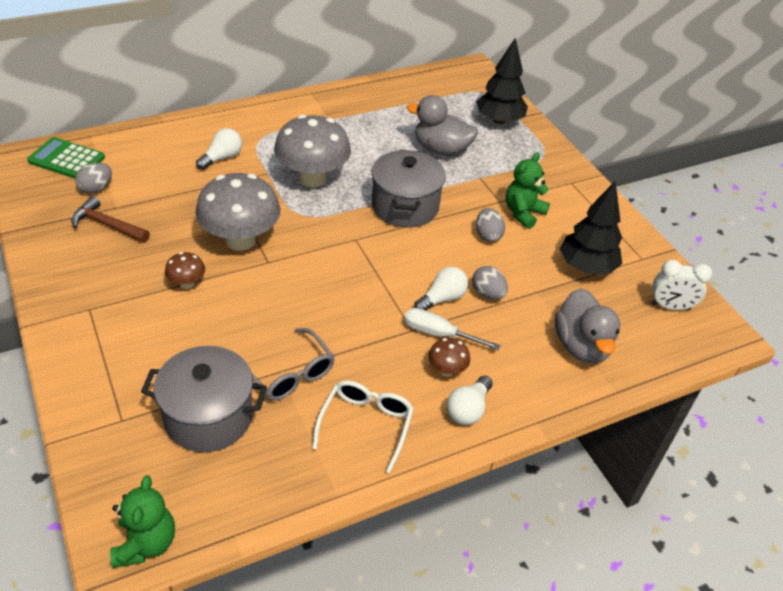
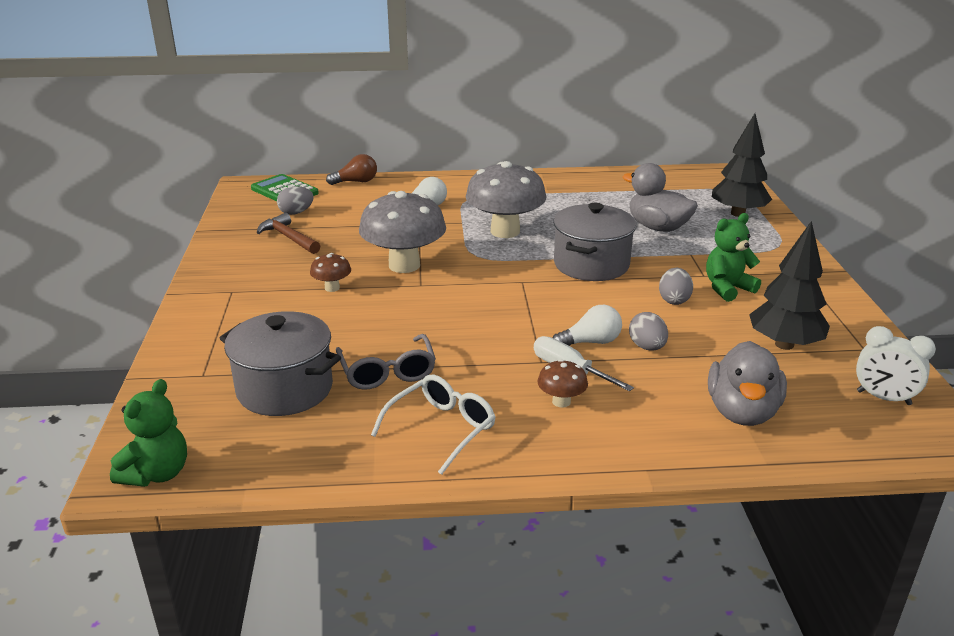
camera: 25 degrees right, 15 degrees down
(135, 134) = (356, 182): none -> brown light bulb
(468, 409) = (567, 440): white light bulb -> none

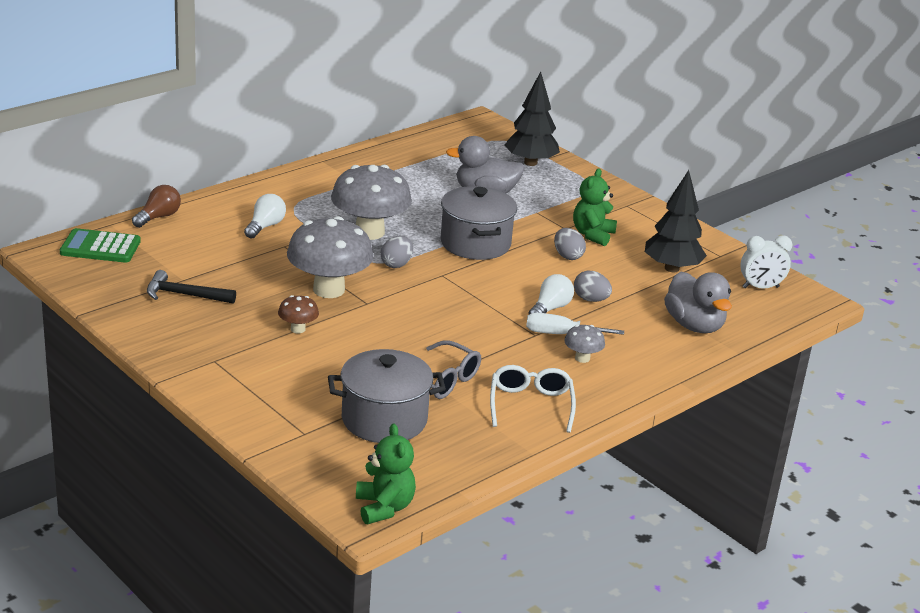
camera: 40 degrees left, 0 degrees up
(288, 238) = (184, 295): brown hammer -> black hammer
(296, 213) = (150, 267): grey egg -> grey egg (396, 264)
(561, 401) = (582, 358): brown mushroom -> grey mushroom

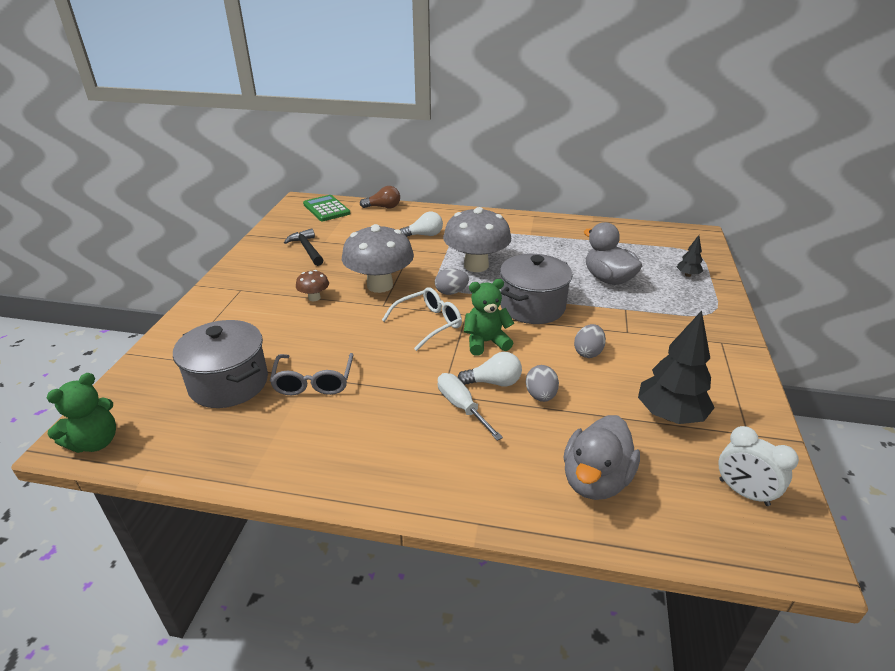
camera: 55 degrees right, 5 degrees up
(530, 163) = (687, 275): black tree -> black tree, size x0.49
(530, 405) = (326, 444): white glasses -> white glasses (429, 323)
(582, 358) = (438, 437): grey mushroom -> none
(592, 235) = (643, 348): green teddy bear -> green teddy bear (486, 342)

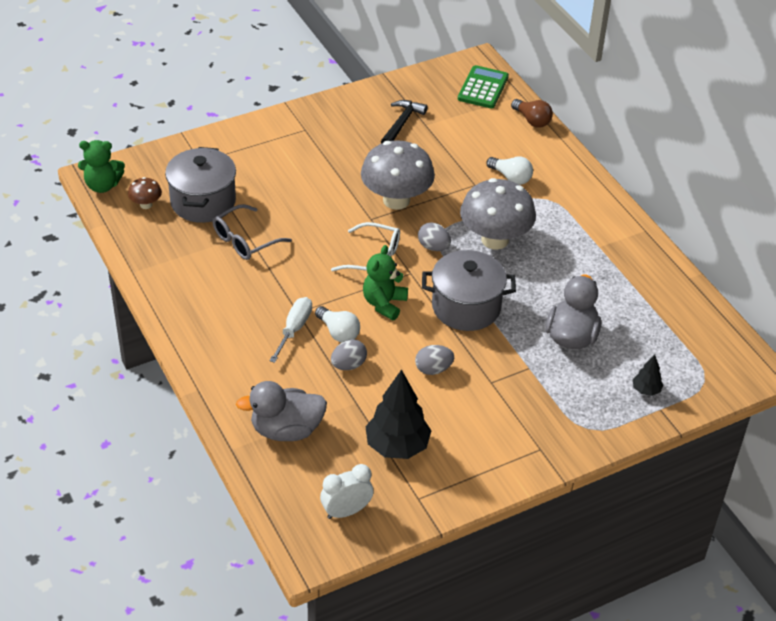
camera: 50 degrees right, 10 degrees up
(314, 298) = (338, 175): brown mushroom -> brown mushroom (146, 205)
(486, 342) = (384, 304): green teddy bear -> green teddy bear turned 105 degrees counterclockwise
(743, 492) = (346, 511): white clock -> white clock turned 60 degrees clockwise

